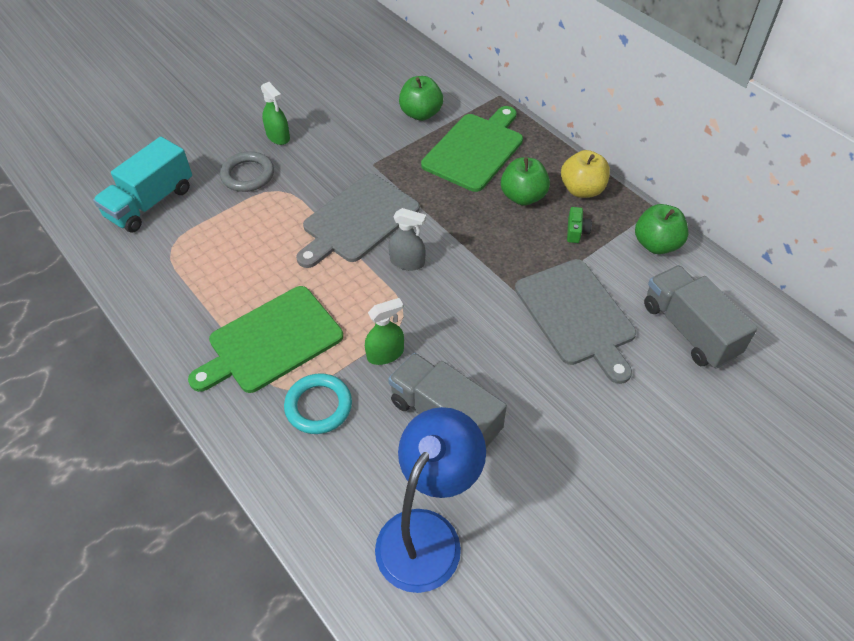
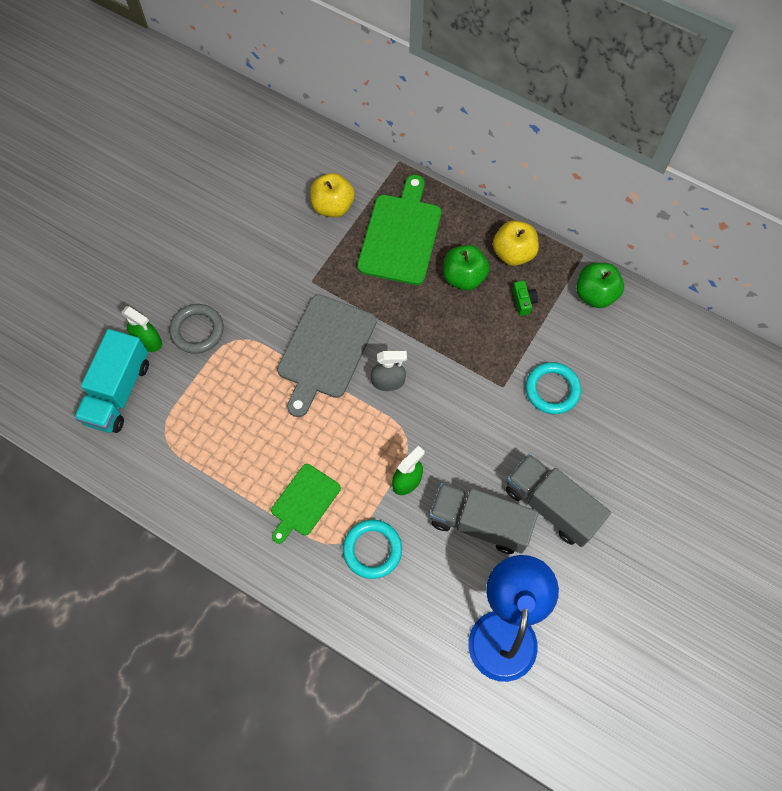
camera: 20 degrees left, 15 degrees up
(271, 341) = (304, 502): green cutting board -> green cutting board, size x0.60
(278, 136) = (205, 275): green spray bottle -> green spray bottle (148, 341)
(421, 114) = (333, 206): green apple -> yellow apple
(577, 315) = (552, 390): grey cutting board -> turquoise ring
(689, 330) = (646, 374): grey truck -> grey truck (551, 505)

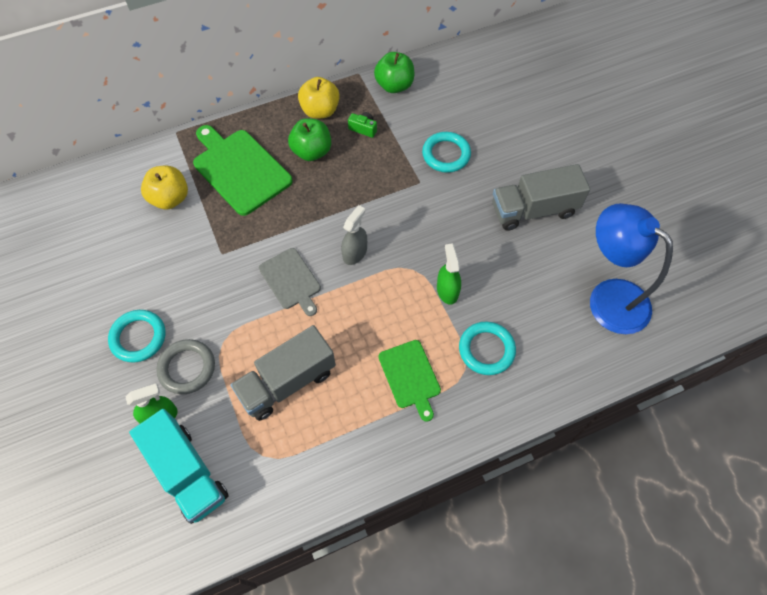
camera: 55 degrees left, 5 degrees down
(198, 278) = (138, 337): none -> turquoise ring
(325, 350) = (291, 280): grey cutting board -> grey cutting board, size x0.60
(479, 523) = (515, 263): grey truck -> grey truck (287, 382)

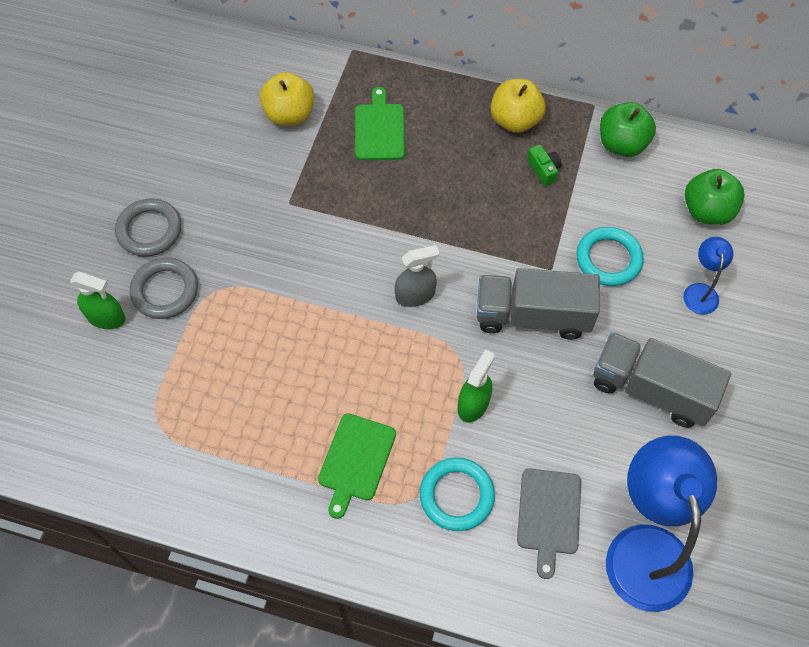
camera: 40 degrees right, 0 degrees up
(138, 337) = (149, 230): turquoise ring -> grey ring
(187, 472) = (84, 386): turquoise truck -> none
(239, 169) = (379, 129): green cutting board -> green cutting board, size x0.60
(287, 382) = (238, 373): grey truck -> grey truck (532, 316)
(291, 280) = (329, 277): grey cutting board -> grey cutting board (549, 515)
(312, 151) = (467, 159): green apple -> green apple (707, 211)
(510, 139) = (700, 291): none -> blue lamp

